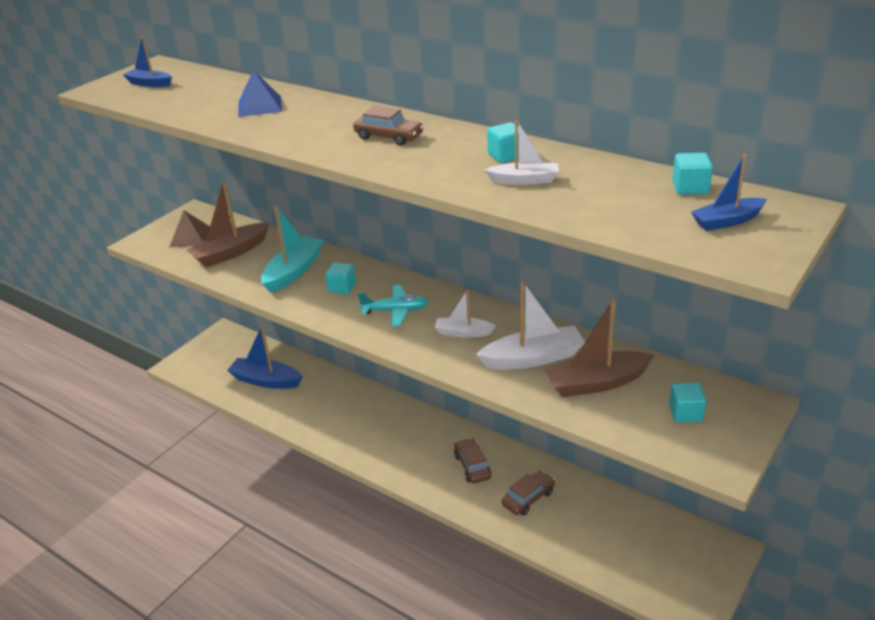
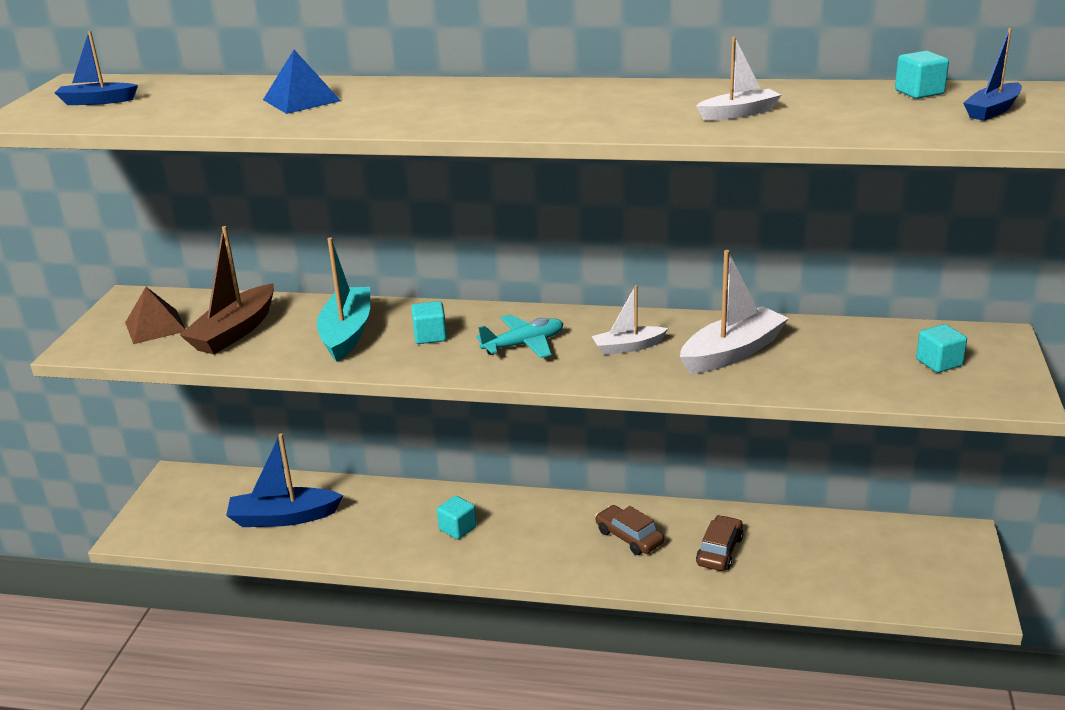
camera: 25 degrees left, 5 degrees down
(389, 137) = (521, 102): brown car -> none
(506, 156) = (687, 98): turquoise cube -> turquoise cube (457, 528)
(596, 383) = (823, 359): brown boat -> none

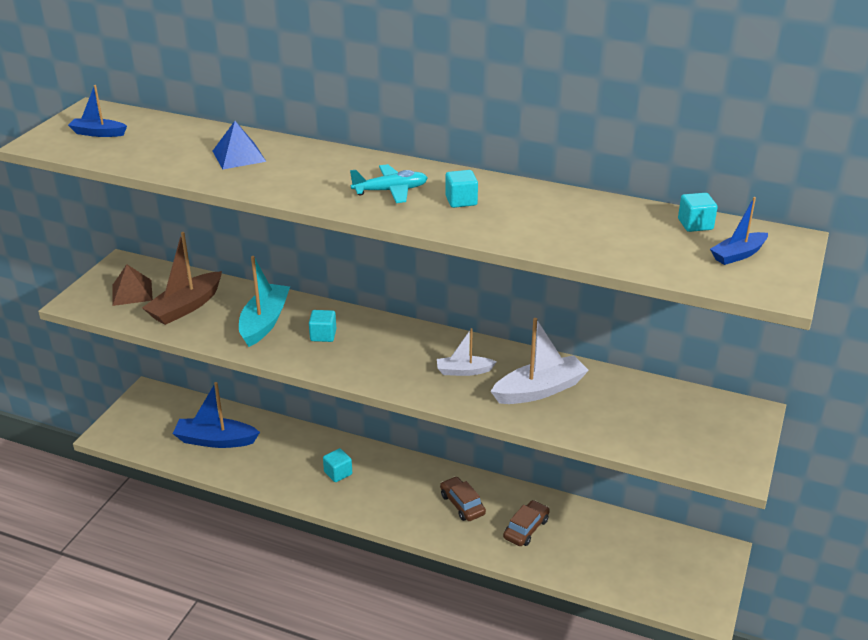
camera: 10 degrees right, 5 degrees up
(524, 344) = (388, 355): turquoise plane -> turquoise plane (390, 191)
(739, 113) = (545, 225): white boat -> none
(939, 363) = (693, 427): turquoise cube -> turquoise cube (461, 201)

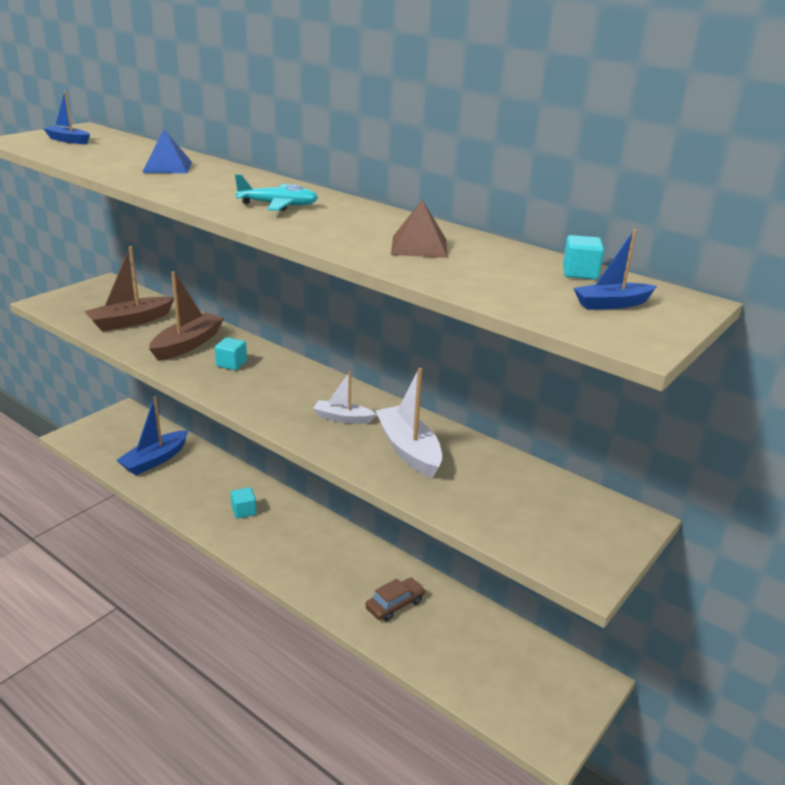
camera: 15 degrees right, 5 degrees down
(132, 292) = (95, 303): brown pyramid -> brown pyramid (419, 246)
(215, 440) = (155, 460): blue boat -> blue boat turned 75 degrees counterclockwise
(264, 322) = (188, 344): turquoise boat -> brown boat
(461, 201) = (340, 221): turquoise cube -> none
(462, 504) = (344, 566): brown car -> none
(539, 390) = (408, 450): white boat -> white boat turned 105 degrees counterclockwise

